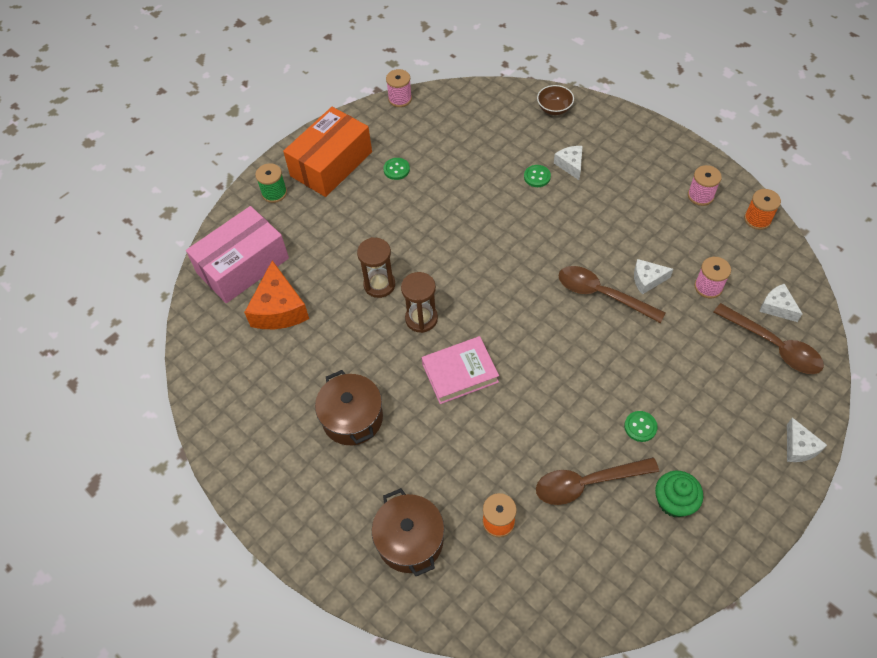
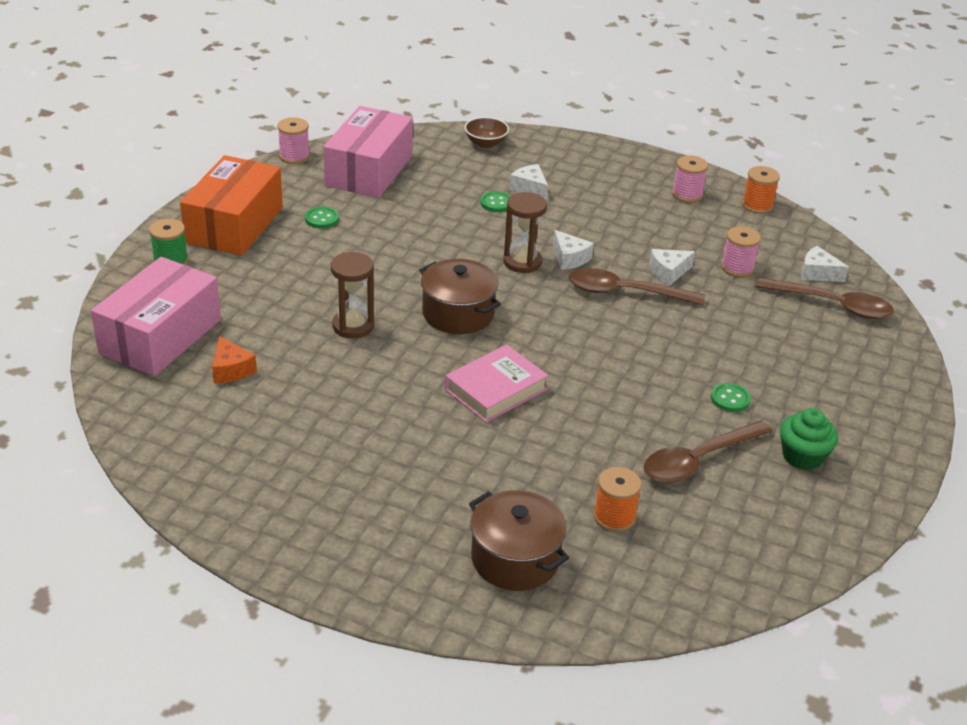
camera: 25 degrees left, 20 degrees down
(279, 309) = (231, 370): orange cheese -> orange cheese, size x0.56
(352, 418) = (381, 457): brown pot -> brown pot (458, 313)
(421, 319) = (422, 348): brown hourglass -> brown hourglass (522, 262)
(451, 123) = (369, 170): none -> pink box
(799, 447) = (905, 384): white cheese -> white cheese (569, 258)

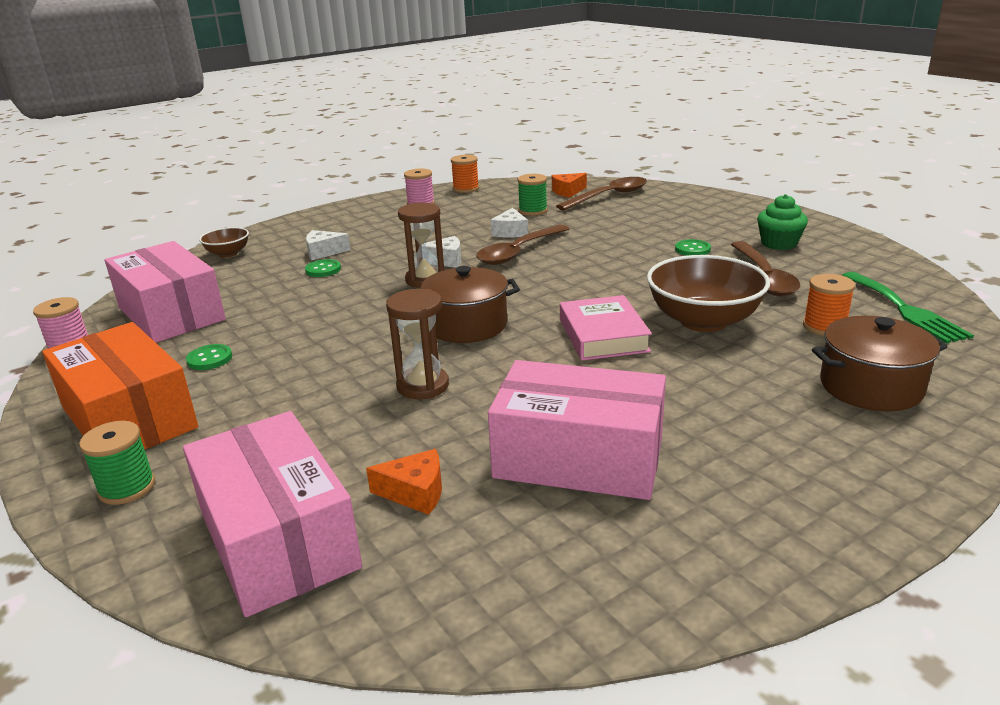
camera: 55 degrees left, 10 degrees down
(310, 426) = (578, 458): none -> pink box
(567, 440) = (703, 321): none -> brown bowl
(698, 568) = (905, 310): none -> green fork
(737, 268) = (533, 211): pink spool -> green spool
(818, 273) = (568, 191): white cheese -> orange cheese

